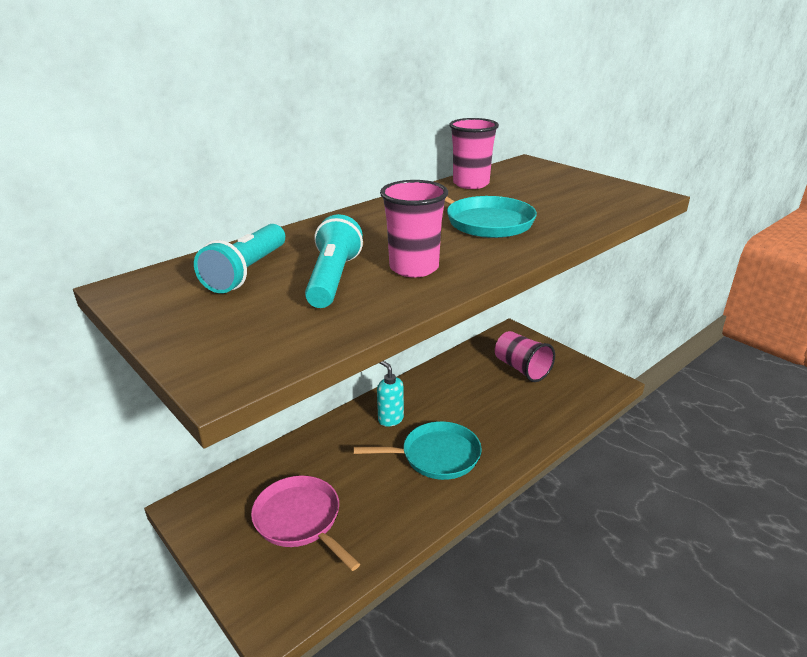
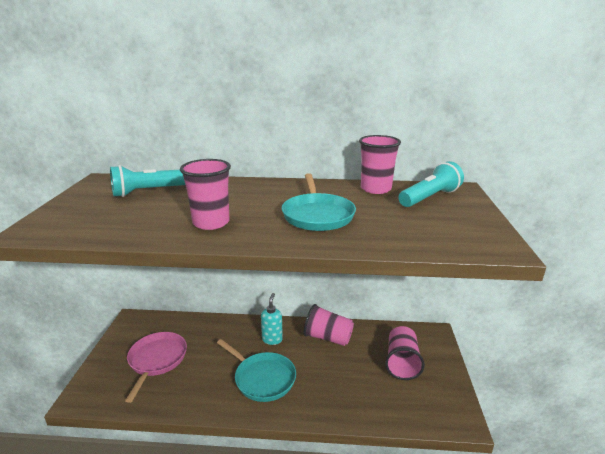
camera: 45 degrees right, 5 degrees down
(333, 279) = (166, 211): turquoise flashlight -> turquoise flashlight (430, 198)
(437, 386) = (328, 337): none -> pink cup

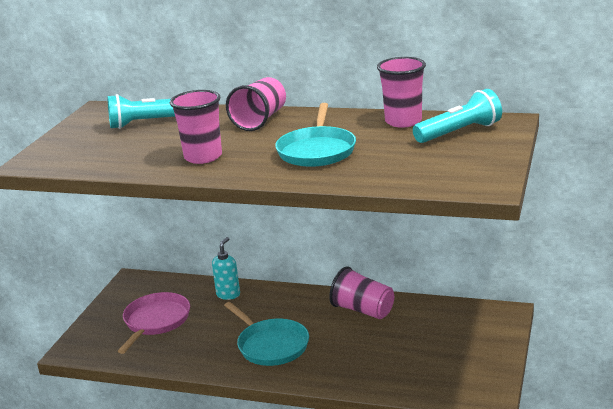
camera: 15 degrees right, 0 degrees up
(272, 339) = (293, 308): turquoise soap dispenser -> turquoise soap dispenser (228, 294)
(402, 363) = (445, 341): pink cup -> pink cup (260, 120)

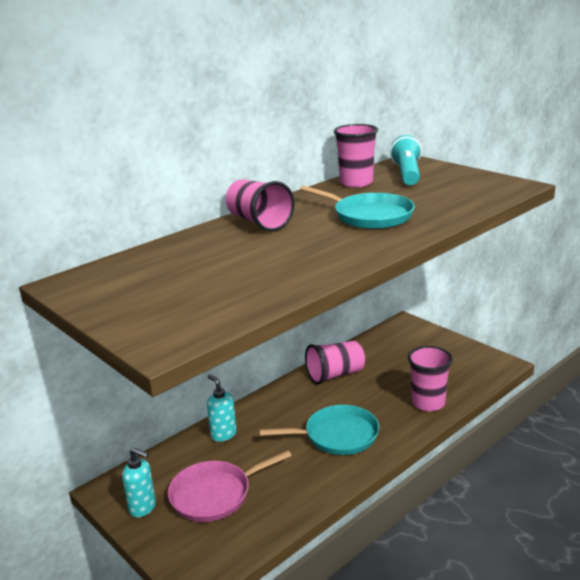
camera: 60 degrees left, 0 degrees up
(123, 300) = (143, 507): none -> turquoise soap dispenser
(147, 123) = (165, 266): turquoise flashlight -> none
(156, 321) = (214, 494): pink pan -> pink pan turned 75 degrees counterclockwise
(203, 157) = (309, 256): pink cup -> pink cup (428, 403)

